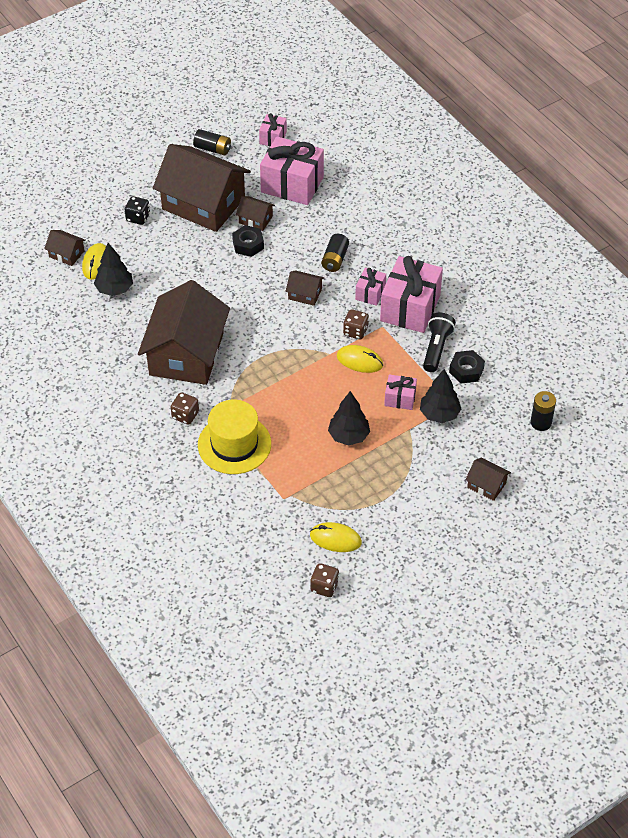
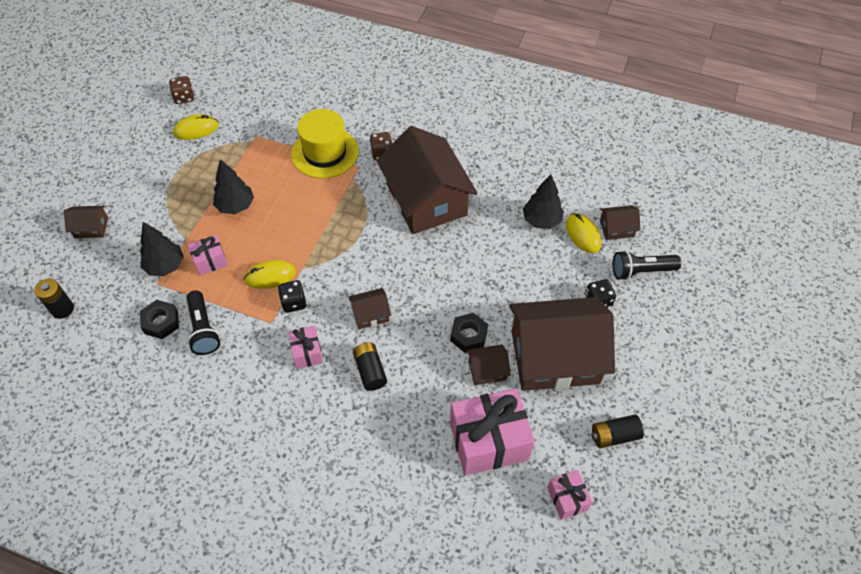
camera: 145 degrees right, 5 degrees up
(85, 219) = (641, 271): none -> black flashlight
(355, 331) = (294, 303): brown dice -> black dice
(410, 308) = (256, 359): pink gift -> none

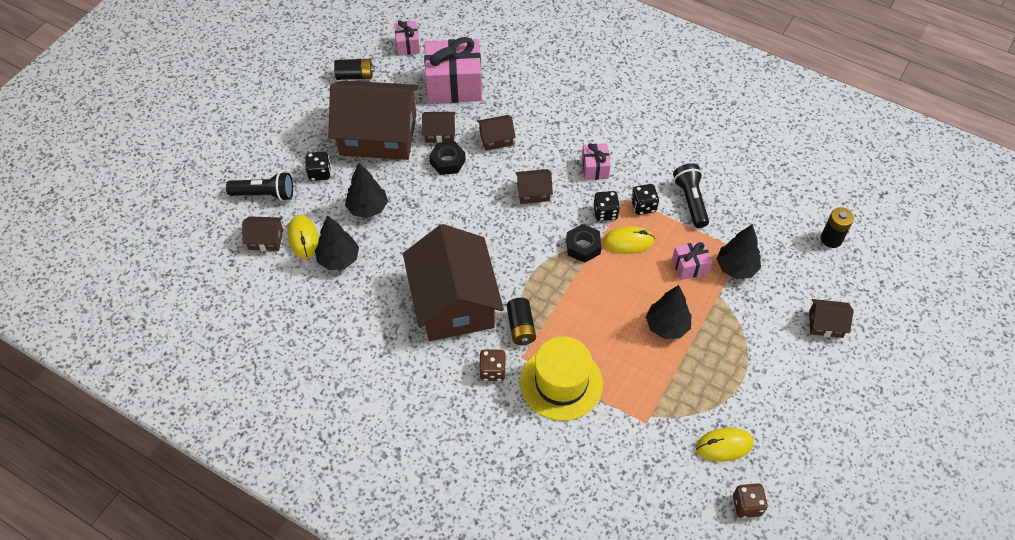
camera: 170 degrees left, 0 degrees up
(161, 322) = (731, 213): black nut -> black nut (583, 246)
(254, 316) = (643, 206): none -> black dice
(370, 371) = (540, 146): black battery -> black battery (521, 327)
(422, 373) = (496, 138): none -> brown house
(533, 272) = (368, 208): none -> black tree

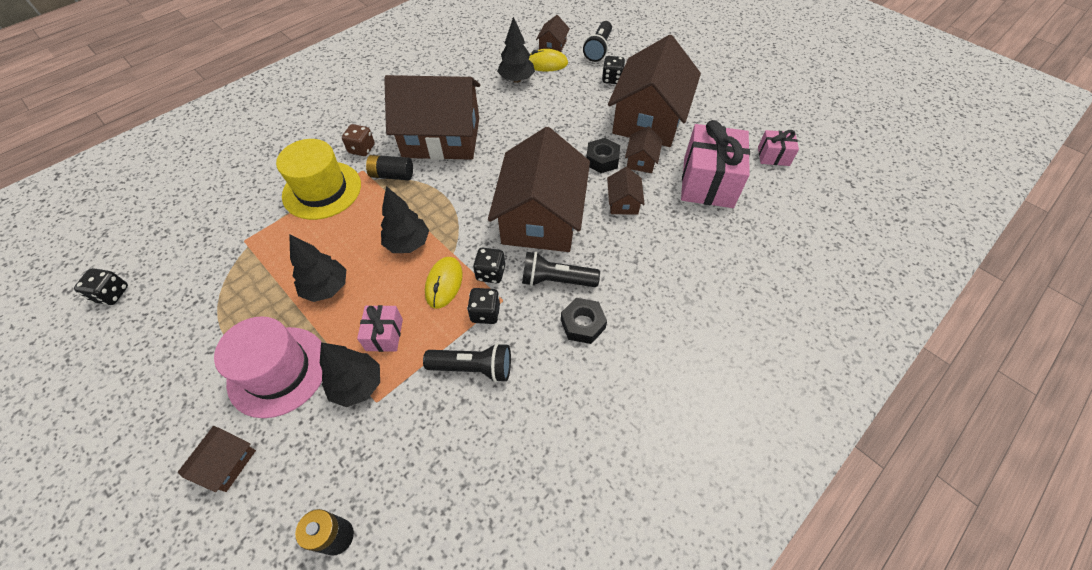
camera: 105 degrees right, 0 degrees up
(355, 76) = (730, 113): black battery -> none
(368, 208) = (563, 101): black tree -> black tree (408, 243)
(533, 192) = (541, 217): brown house -> brown house, size x2.42
(583, 246) = (456, 242): black nut -> black nut (583, 324)
(595, 168) = (556, 280): pink gift -> black flashlight
(724, 445) = (176, 295): yellow mouse -> none
(747, 505) = (112, 294): brown dice -> black dice
(750, 326) = (278, 371): none -> pink hat

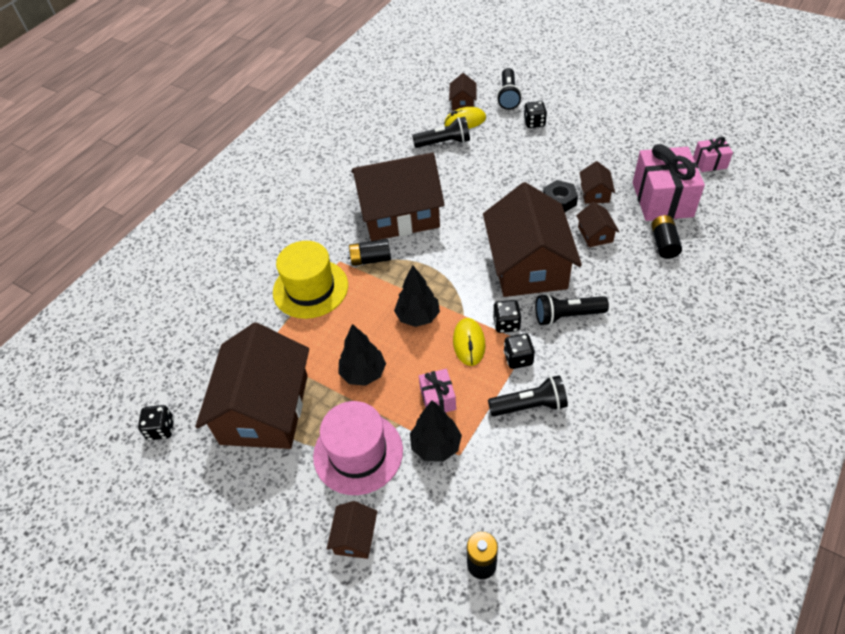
camera: 10 degrees left, 5 degrees down
(362, 149) = (328, 242): brown dice -> none
(516, 79) = (444, 143): black tree -> black flashlight
(583, 324) = (607, 346): black nut -> none
(649, 118) = (585, 153): brown house -> brown house (265, 409)
(690, 229) = (664, 244): none -> black battery

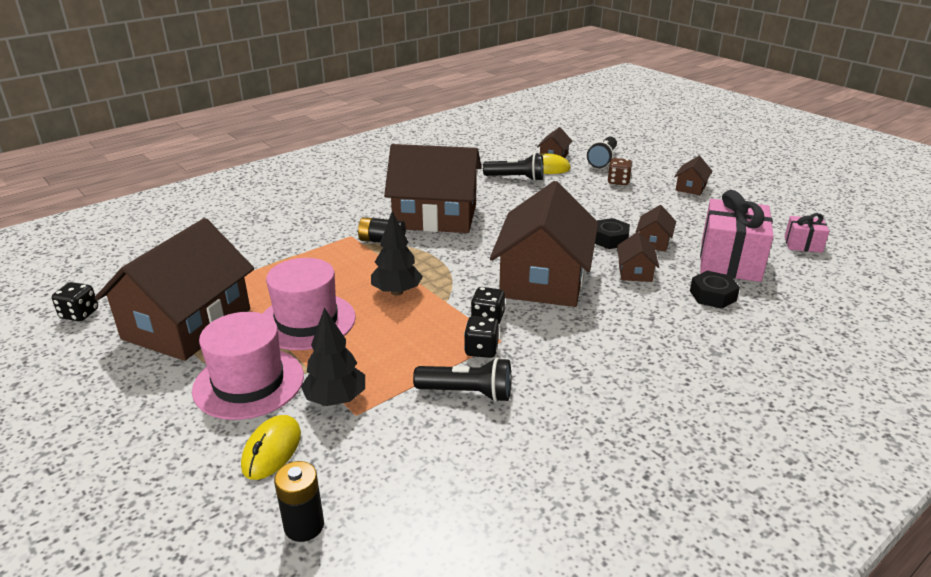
camera: 15 degrees right, 20 degrees down
(310, 288) = (307, 248): yellow hat -> none
(355, 537) = (184, 454): brown house -> brown house (691, 187)
(363, 373) = (307, 321): black tree -> pink hat
(438, 399) = (368, 361): pink gift -> none
(469, 343) = (435, 324): yellow mouse -> yellow mouse (272, 450)
(534, 123) = (618, 181): black dice -> brown dice
(567, 316) = (561, 328): black flashlight -> none
(664, 244) = (712, 295): black battery -> black nut

